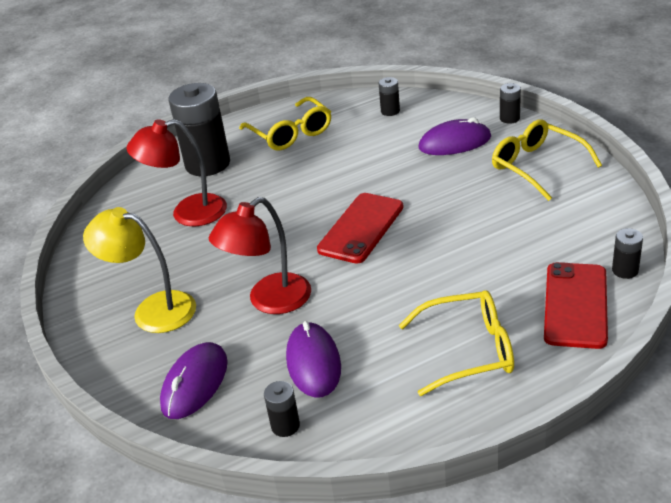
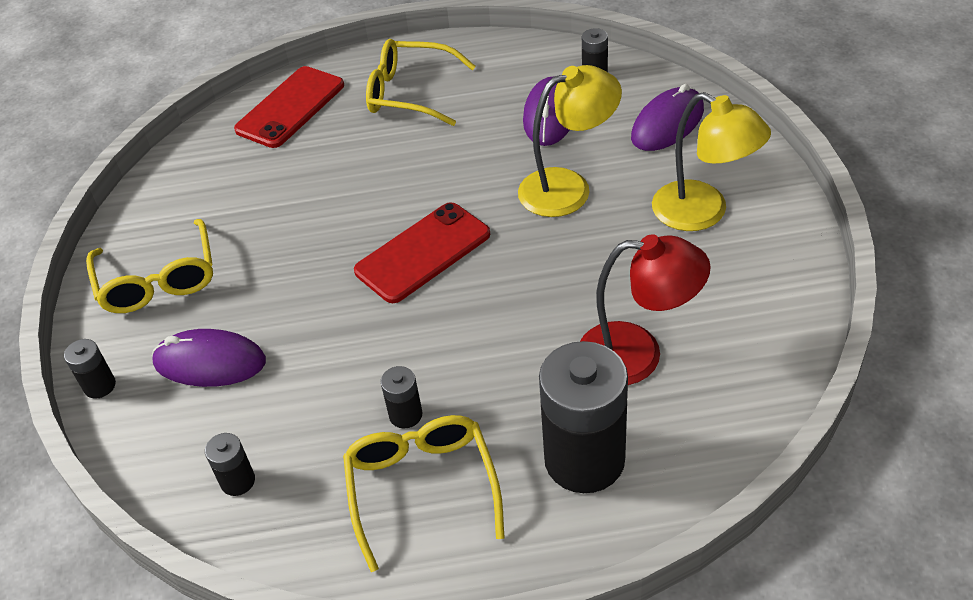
camera: 160 degrees left, 10 degrees up
(269, 301) = (568, 187): red lamp -> yellow lamp
(625, 270) = (218, 126): black battery -> black battery (405, 415)

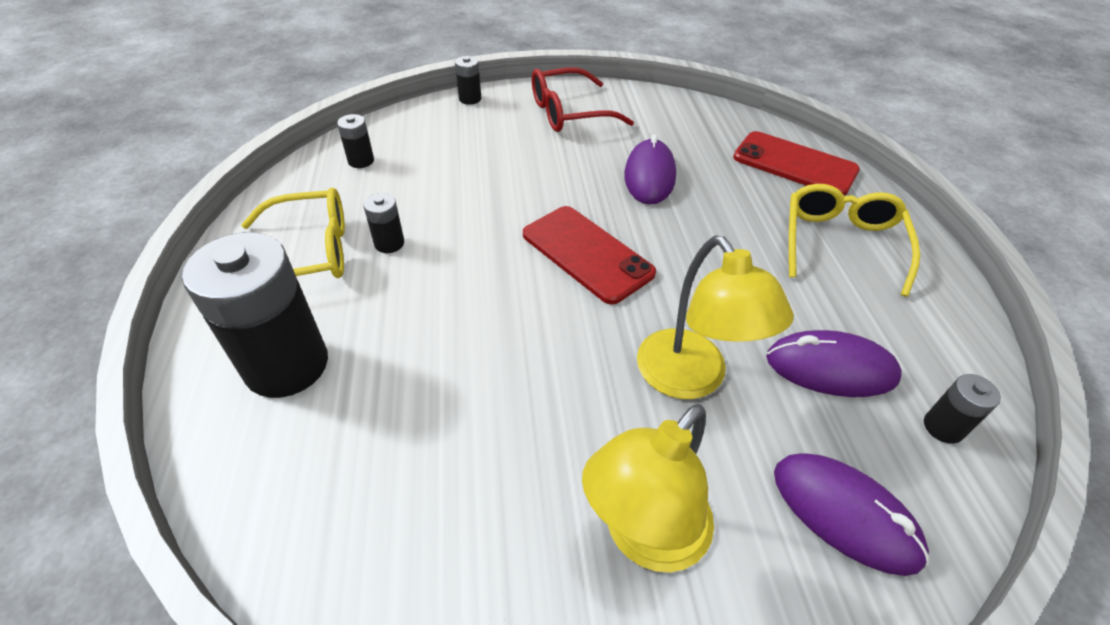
camera: 85 degrees right, 0 degrees up
(158, 280) = (569, 113): yellow glasses -> red glasses
(210, 362) = (478, 141): purple mouse -> purple mouse (649, 176)
(637, 354) = (406, 425): red lamp -> none

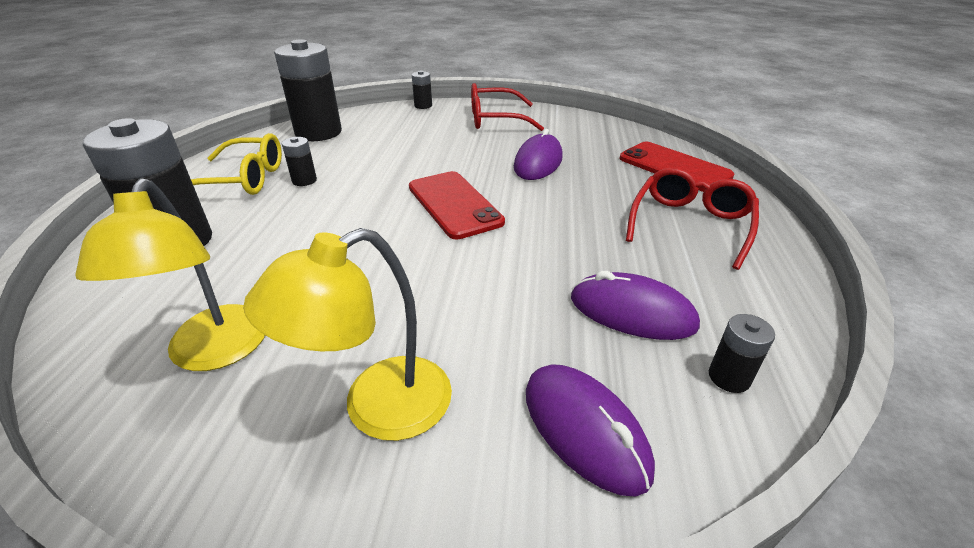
camera: 15 degrees right, 10 degrees down
(361, 161) = (318, 132): black battery -> black battery, size x2.27
(691, 379) = (492, 299): yellow lamp -> yellow lamp (214, 353)
(841, 244) = (690, 224): yellow glasses -> red glasses

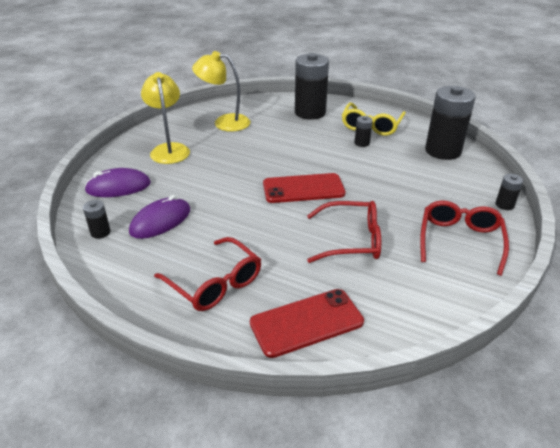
camera: 110 degrees right, 0 degrees up
(538, 162) = (351, 240): purple mouse -> red glasses

